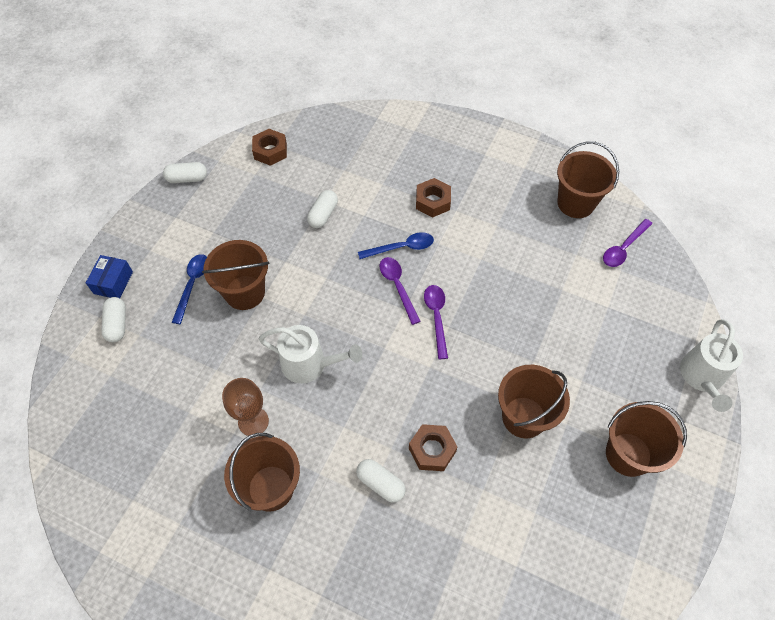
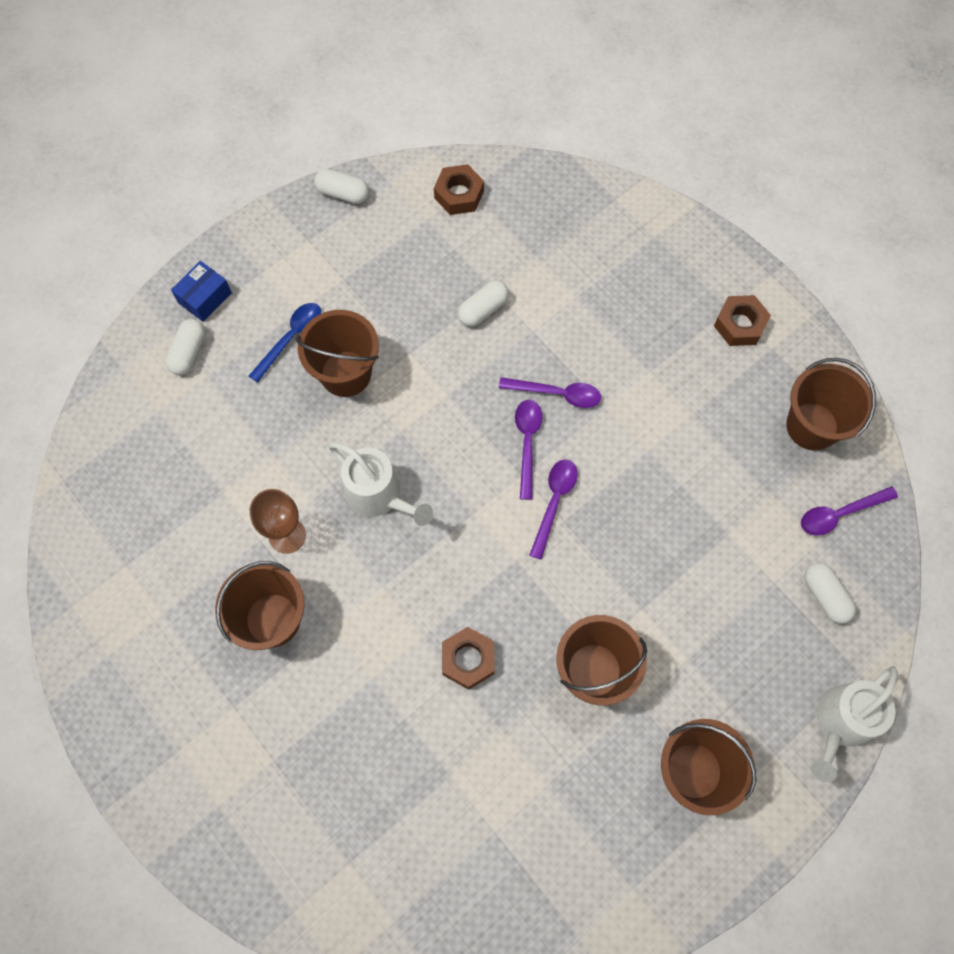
camera: 25 degrees right, 10 degrees up
(380, 483) = (392, 671): white capsule -> white capsule (825, 596)
(401, 248) = (557, 394): blue spoon -> purple spoon
(433, 201) = (627, 347): brown nut -> brown nut (740, 324)

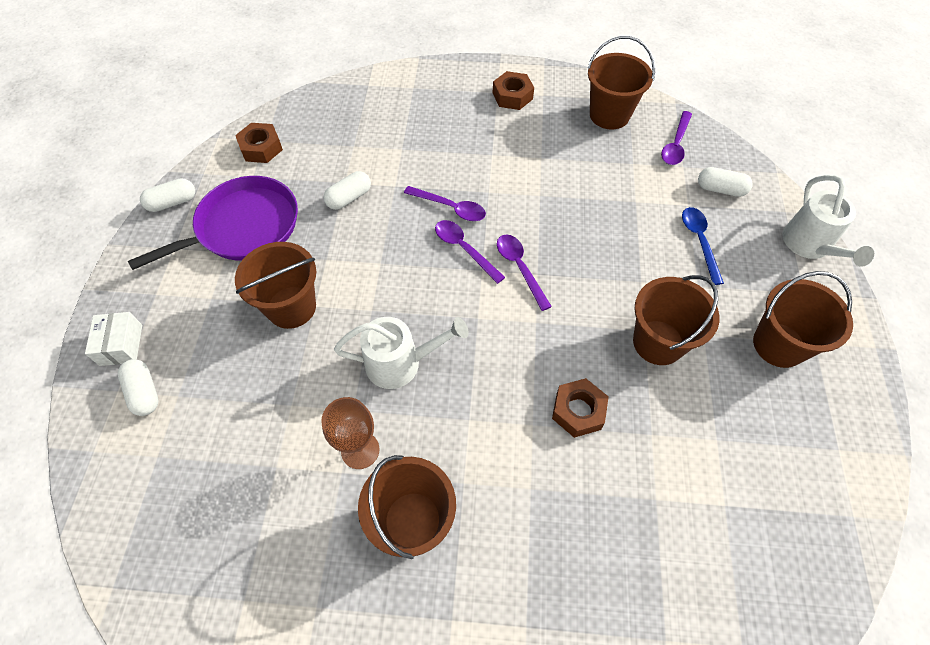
camera: 45 degrees left, 10 degrees down
(205, 298) = (121, 345): blue box -> white box
(291, 338) = (224, 318): blue spoon -> blue spoon (699, 241)
(375, 265) = (243, 227): none -> purple pan
(483, 309) = (349, 198): white capsule -> white capsule turned 45 degrees clockwise
(557, 394) = (450, 208): purple spoon -> purple spoon turned 60 degrees clockwise

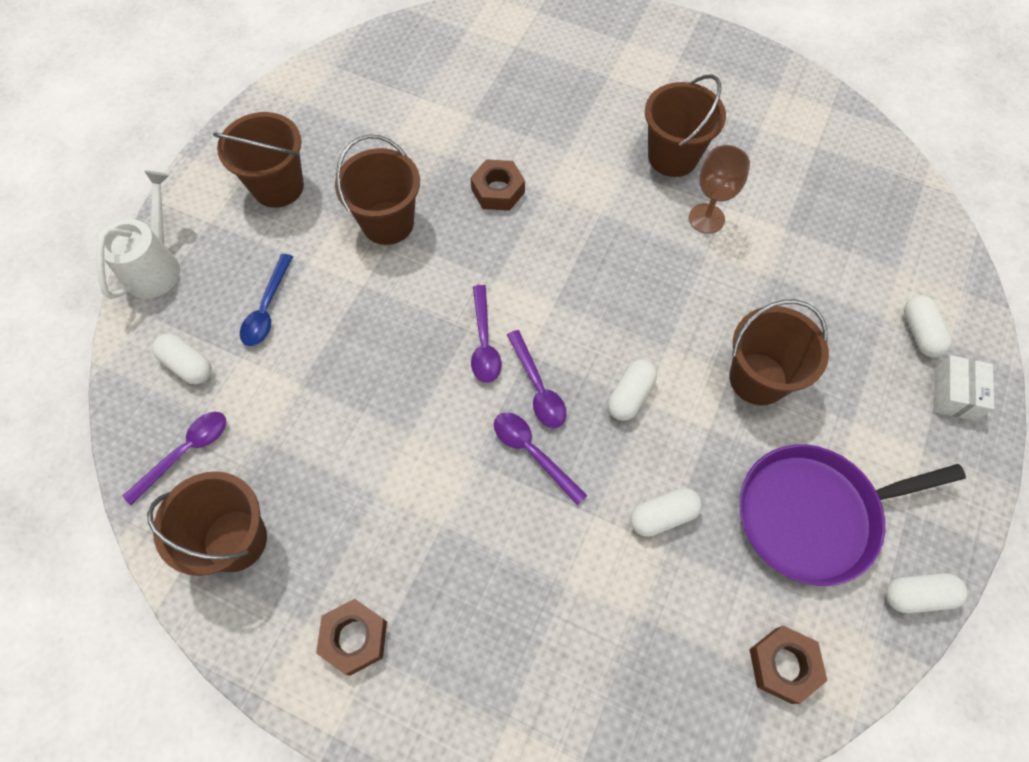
camera: 160 degrees left, 5 degrees up
(392, 264) = (630, 395): none -> white capsule
(401, 363) = (649, 281): white watering can -> none

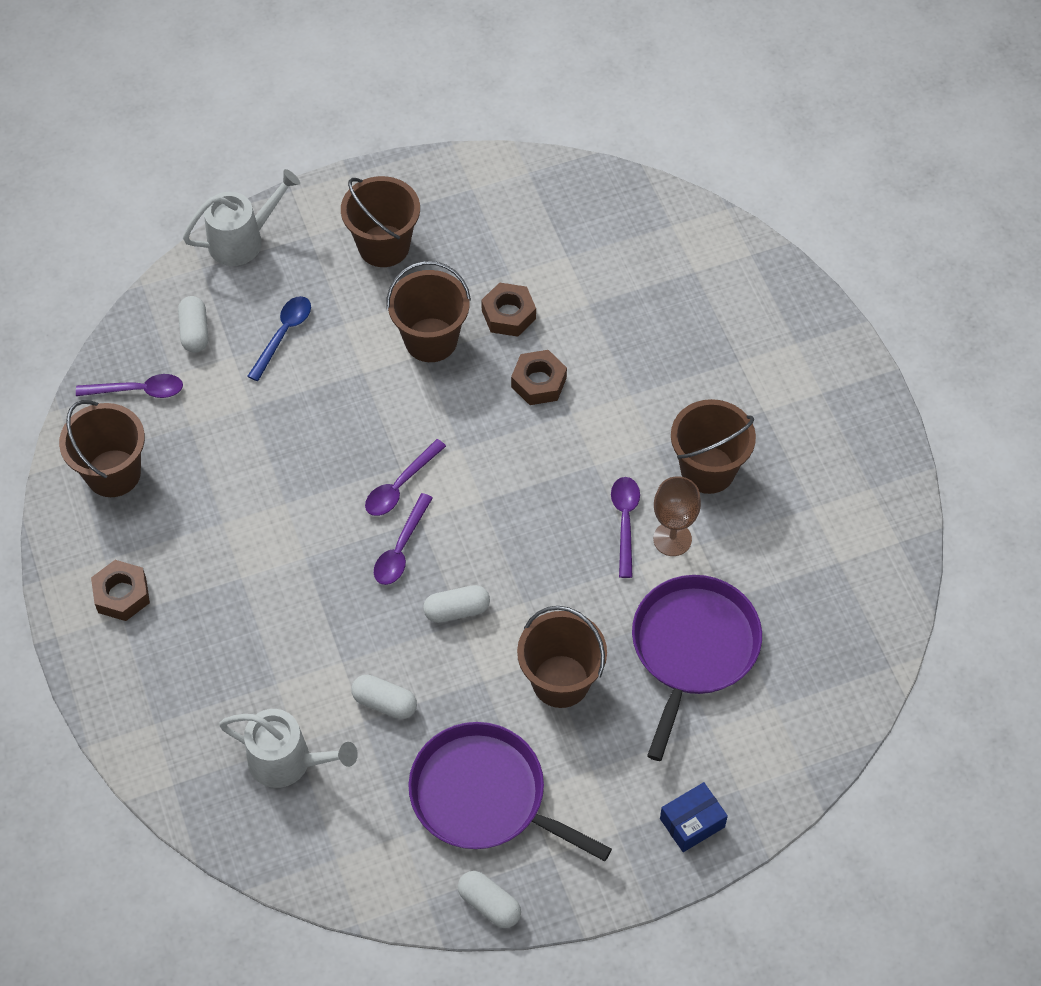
camera: 45 degrees right, 5 degrees down
(267, 308) = (283, 334): blue spoon -> blue spoon turned 150 degrees clockwise
(532, 453) = (348, 587): purple spoon -> purple spoon (625, 522)
(649, 640) = (288, 762): none -> white watering can
(783, 665) = (352, 854): brown nut -> brown nut (508, 314)
(807, 277) = (692, 648): none -> purple pan
(920, 333) = (726, 762): white capsule -> none
(954, 394) = (692, 823): white box -> blue box

